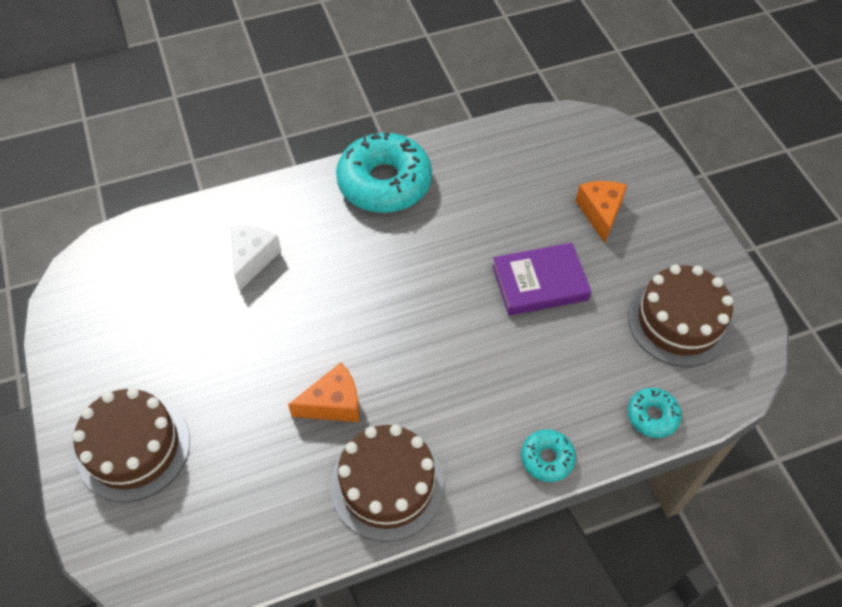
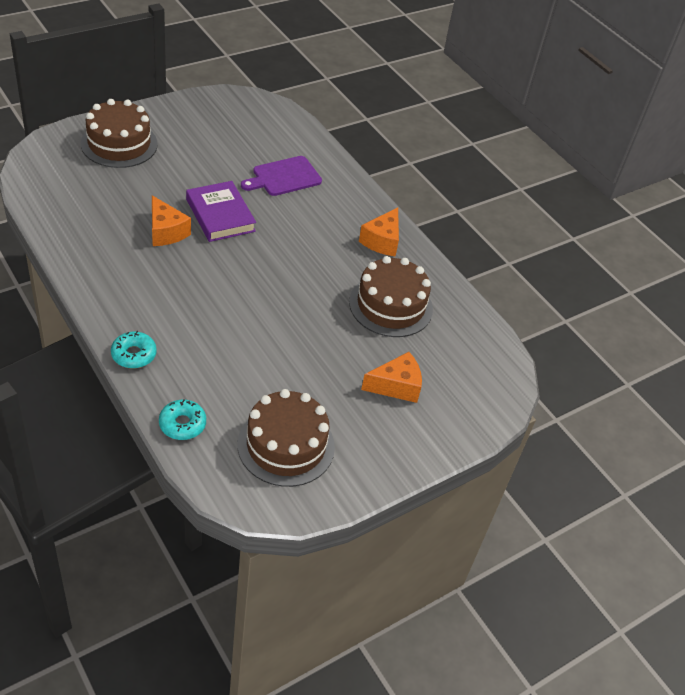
camera: 70 degrees right, 10 degrees down
(252, 259) = (284, 177): white cheese -> purple cutting board
(384, 182) = (382, 241): turquoise donut -> orange cheese
(387, 485) = (102, 265): brown cake -> brown cake (391, 305)
(540, 283) = (304, 345): purple book -> purple book (220, 215)

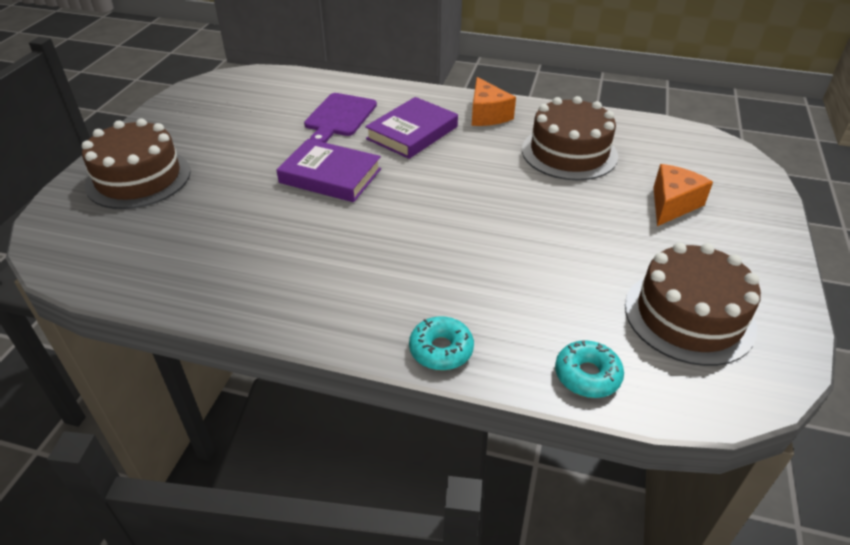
camera: 35 degrees left, 5 degrees down
(166, 231) = (300, 220): orange cheese -> none
(312, 220) = (412, 133): none -> purple book

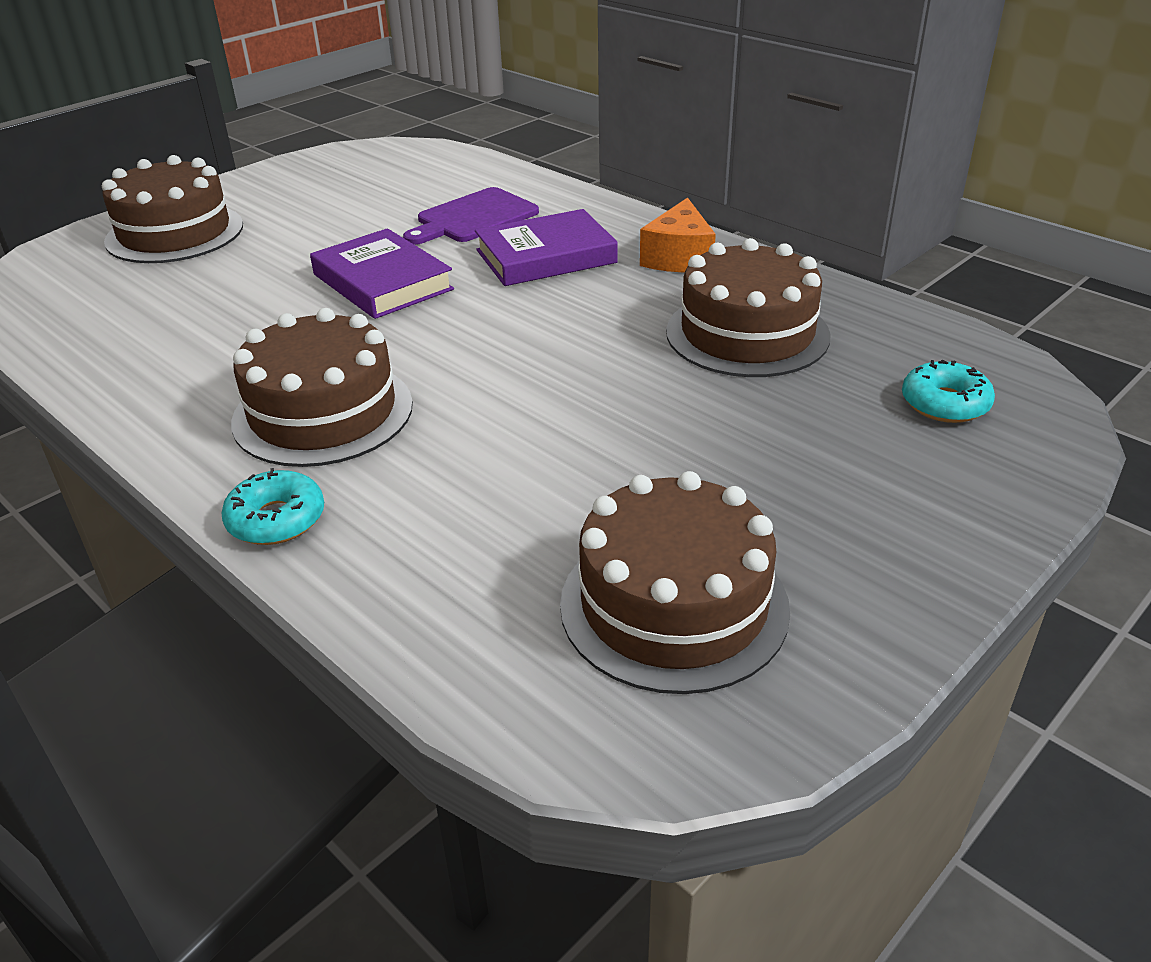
camera: 30 degrees right, 5 degrees down
(391, 273) = (323, 412): none -> brown cake
(587, 375) = (425, 623): turquoise donut -> turquoise donut (945, 404)
(672, 204) = (835, 446): orange cheese -> none

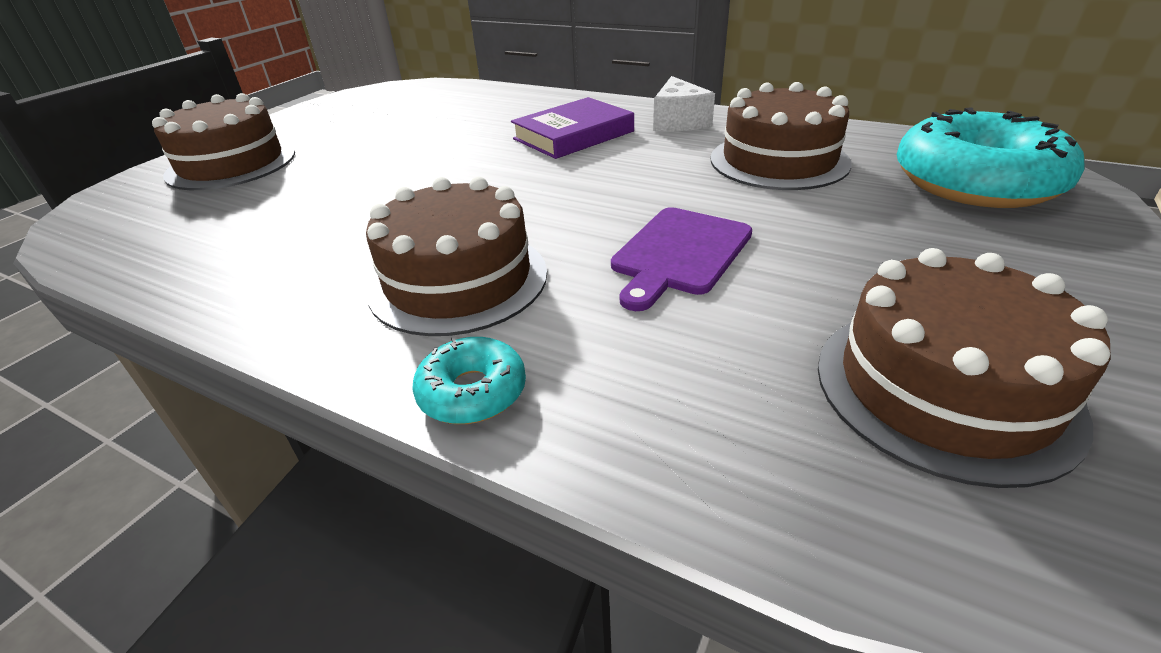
camera: 15 degrees left, 0 degrees up
(382, 282) = (447, 171): purple book -> none
(473, 218) = (494, 119): purple cutting board -> purple cutting board (679, 254)
(679, 257) = (678, 122): orange cheese -> white cheese
(945, 404) = (975, 182): turquoise donut -> turquoise donut, size x2.14

